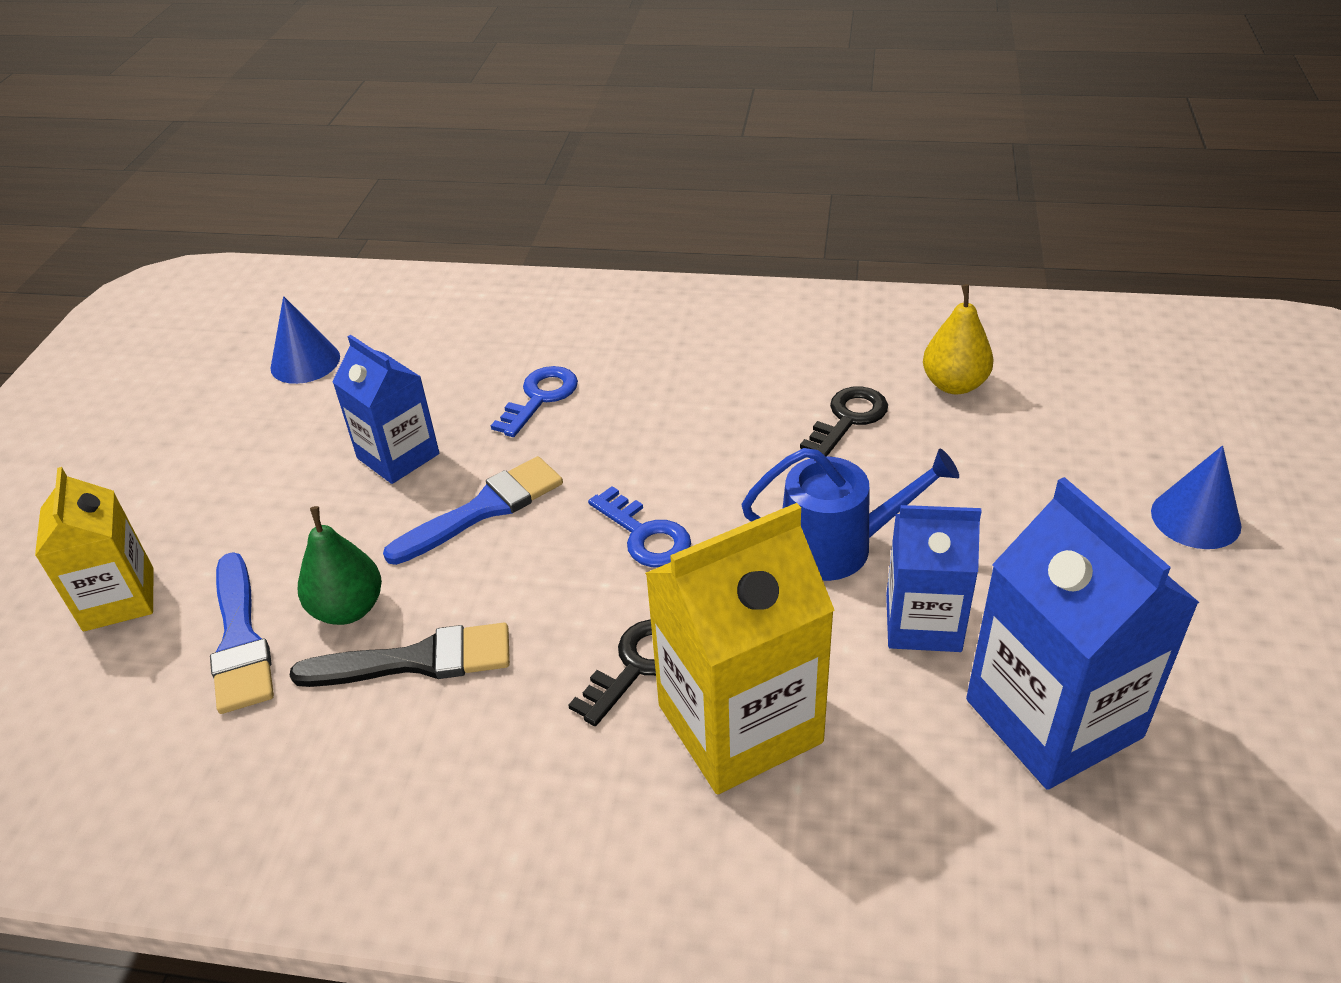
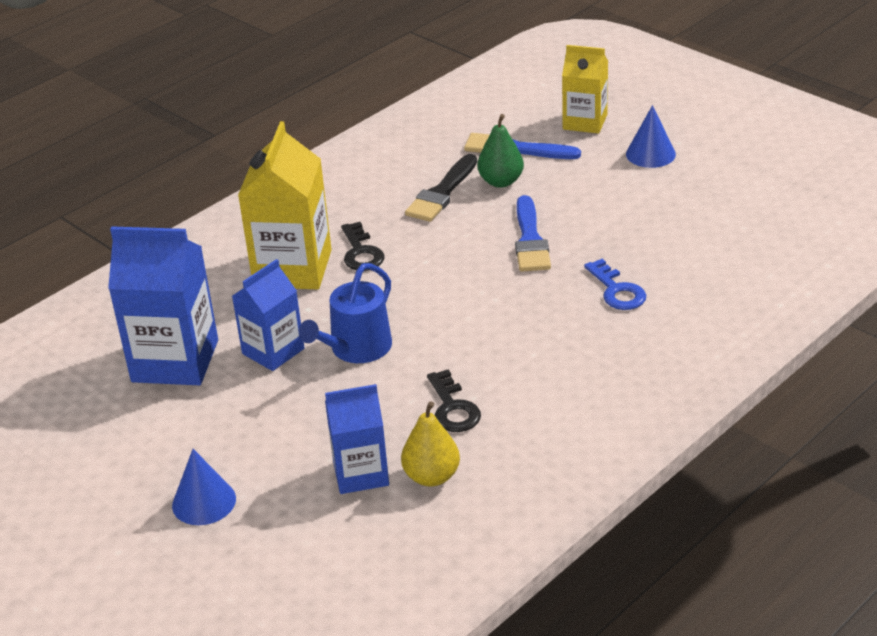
camera: 125 degrees right, 5 degrees down
(305, 362) = (758, 211): blue cone -> blue cone (650, 154)
(398, 456) = (613, 223): blue carton -> blue carton (361, 473)
(645, 535) = (445, 286): blue key -> none

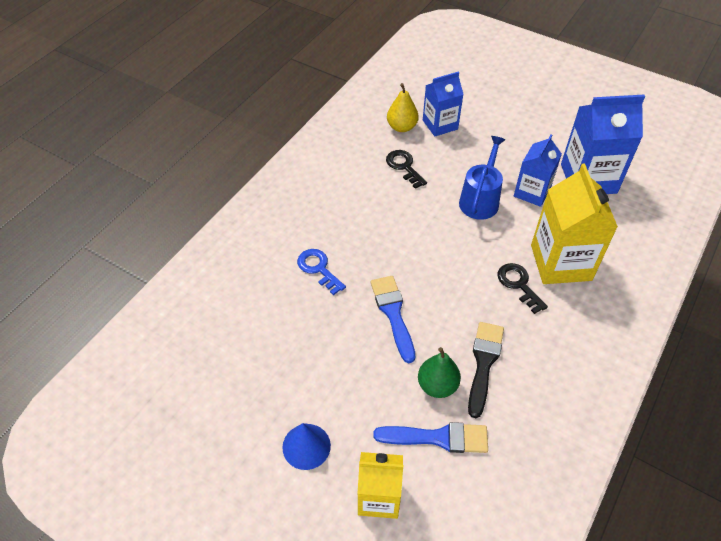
camera: 165 degrees right, 15 degrees up
(204, 502) = (512, 102): blue cone -> none

